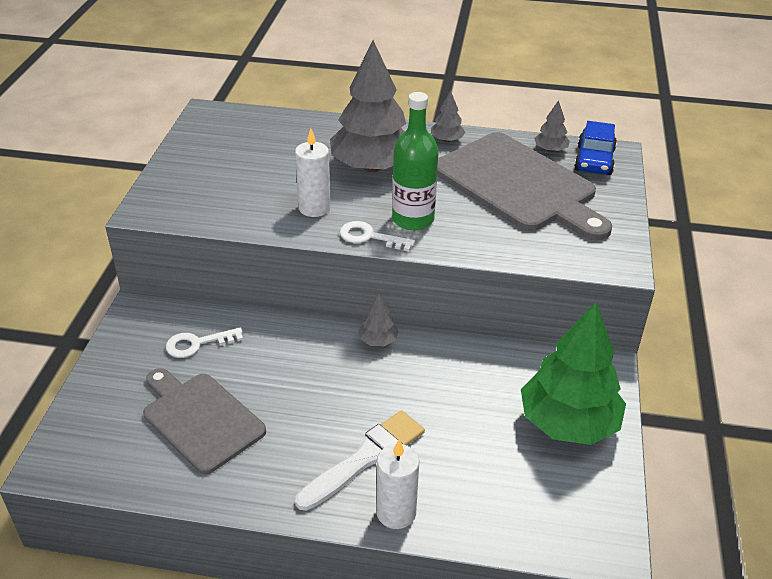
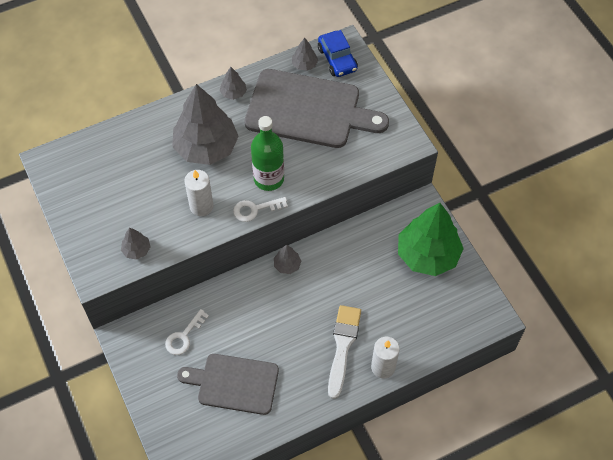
camera: 35 degrees left, 20 degrees up
(208, 210) = (136, 250): none -> grey tree

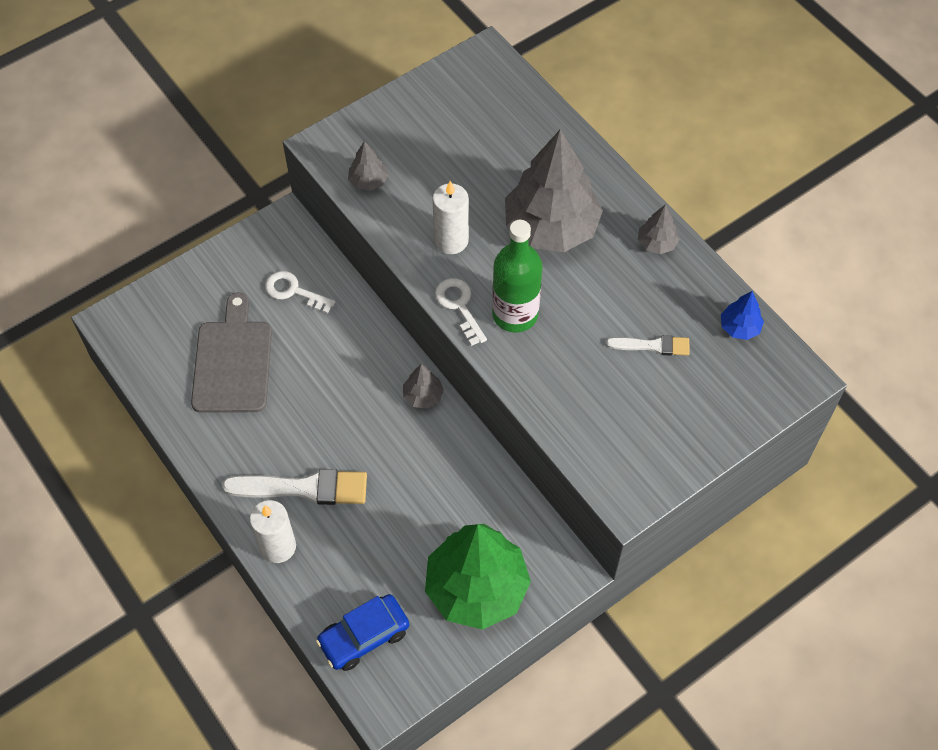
camera: 80 degrees right, 0 degrees up
(304, 64) = (739, 327): grey tree -> blue tree
(308, 110) = (652, 346): grey cutting board -> white brush
(337, 59) = (765, 372): blue car -> blue car (364, 636)

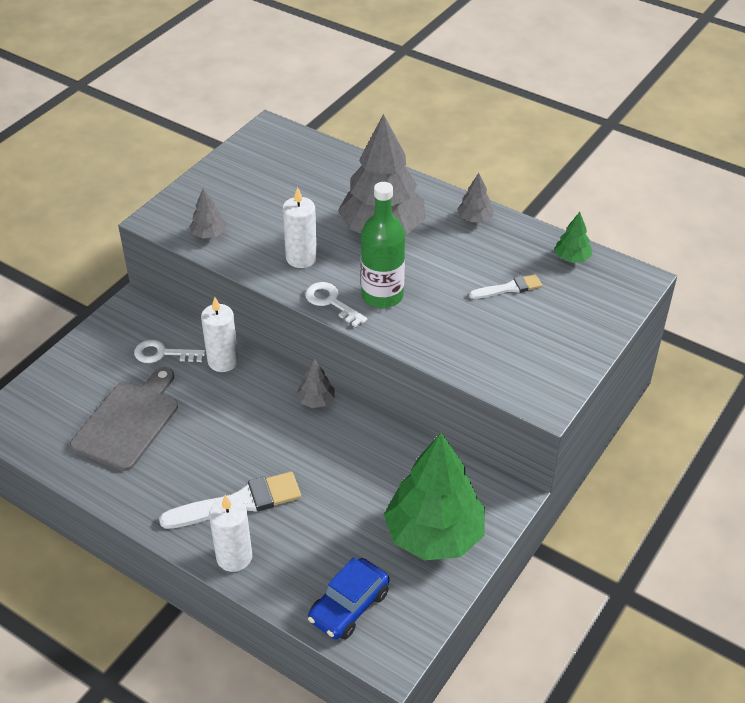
camera: 20 degrees left, 15 degrees down
(233, 362) = (128, 422): grey cutting board -> grey cutting board turned 45 degrees clockwise
(349, 319) = (223, 361): none -> white candle
(739, 327) = (572, 258): blue tree -> green tree

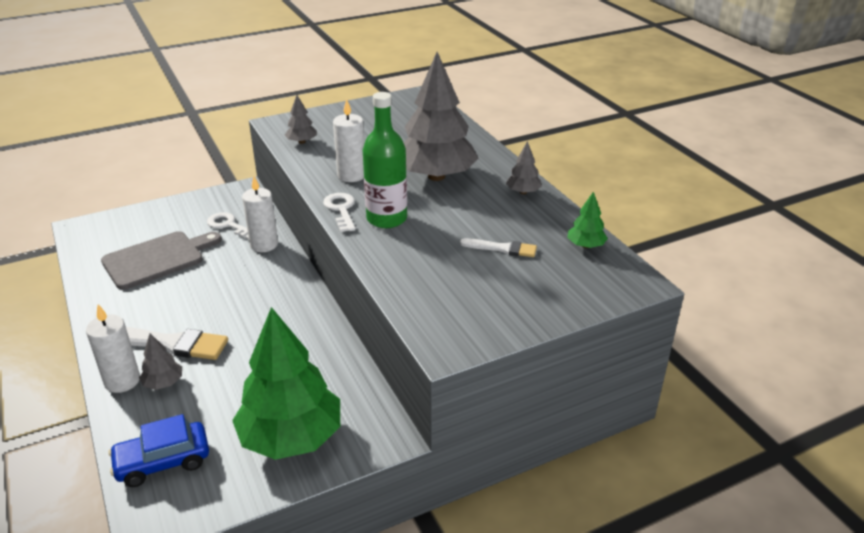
camera: 30 degrees right, 10 degrees down
(316, 401) = (302, 296): grey tree -> grey tree (163, 383)

